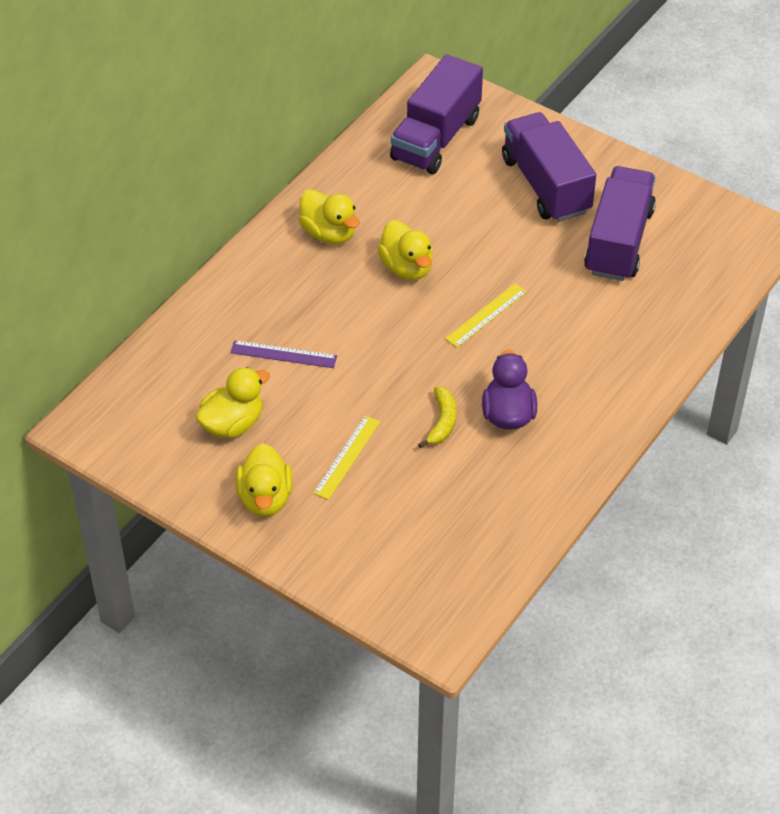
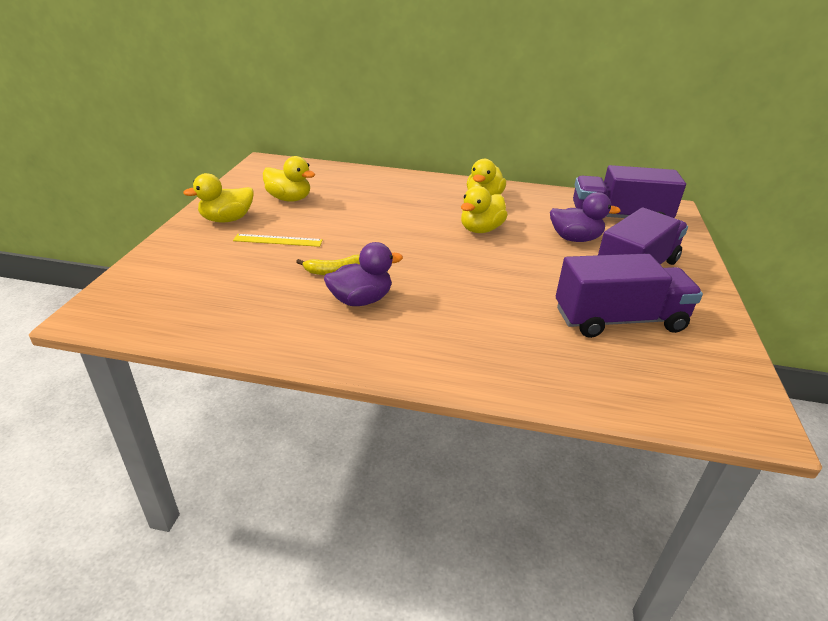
camera: 65 degrees right, 15 degrees down
(283, 354) = (361, 203): purple ruler -> none
(464, 199) = (575, 239): none -> purple duck
(486, 315) = (464, 269): yellow ruler -> none

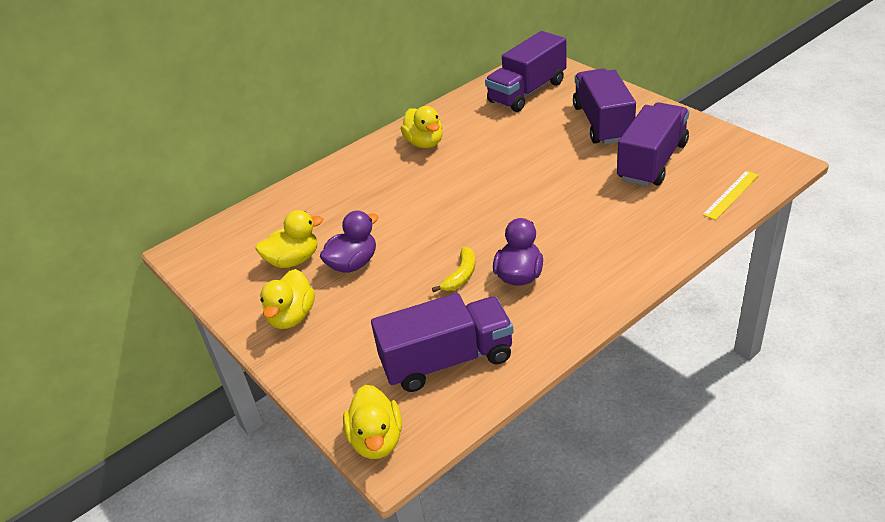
camera: 45 degrees left, 5 degrees up
(221, 302) = (447, 360): none -> purple truck
(278, 240) = (372, 293): yellow ruler -> yellow ruler (731, 195)
(481, 229) = (474, 168): yellow duck -> yellow duck (377, 440)
(575, 239) = (535, 128): purple duck -> purple duck (353, 264)

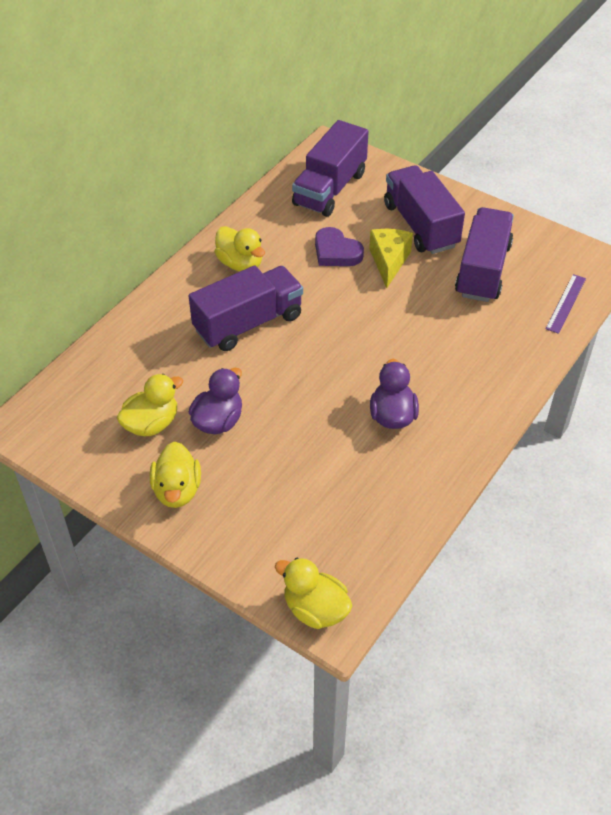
camera: 20 degrees left, 10 degrees up
(377, 440) = (315, 609): yellow duck -> yellow duck turned 150 degrees clockwise
(447, 360) = (353, 517): purple truck -> purple truck (248, 323)
(461, 275) = (335, 422): yellow banana -> none
(515, 139) = (336, 252): none -> purple heart
(562, 149) = (389, 261): none -> yellow cheese
(731, 195) = (566, 303): yellow ruler -> purple ruler

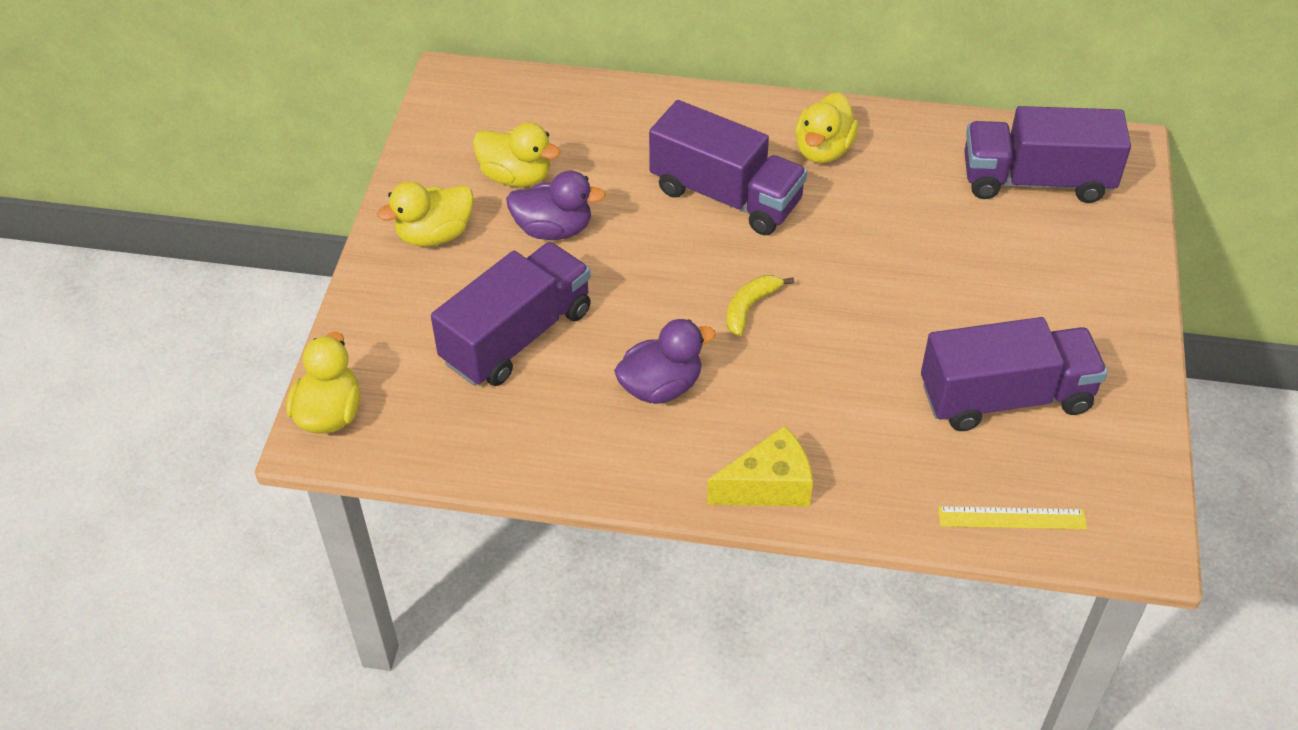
camera: 65 degrees right, 0 degrees up
(336, 252) = (916, 230): purple heart -> none
(352, 349) = (750, 307): none -> yellow banana
(389, 261) = (941, 289): yellow cheese -> yellow cheese (768, 486)
(420, 225) = (1043, 299): purple truck -> purple truck (517, 336)
(566, 303) = (1012, 518): purple ruler -> yellow ruler

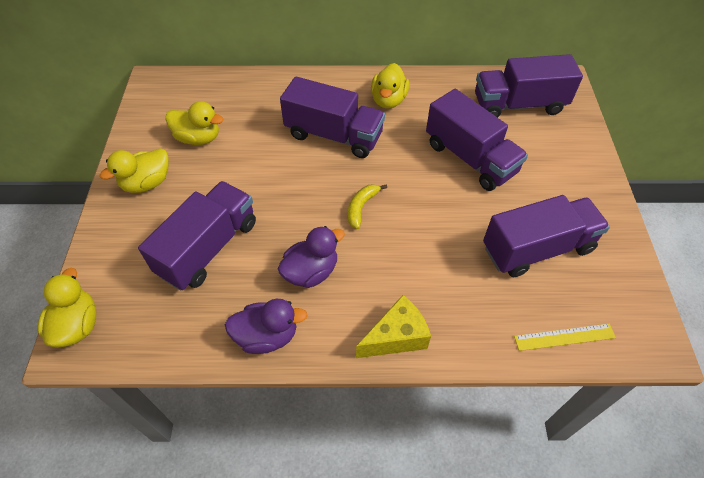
camera: 10 degrees left, 5 degrees up
(553, 229) = (226, 170): purple duck -> purple duck (267, 336)
(935, 255) = (470, 158): none -> purple truck

